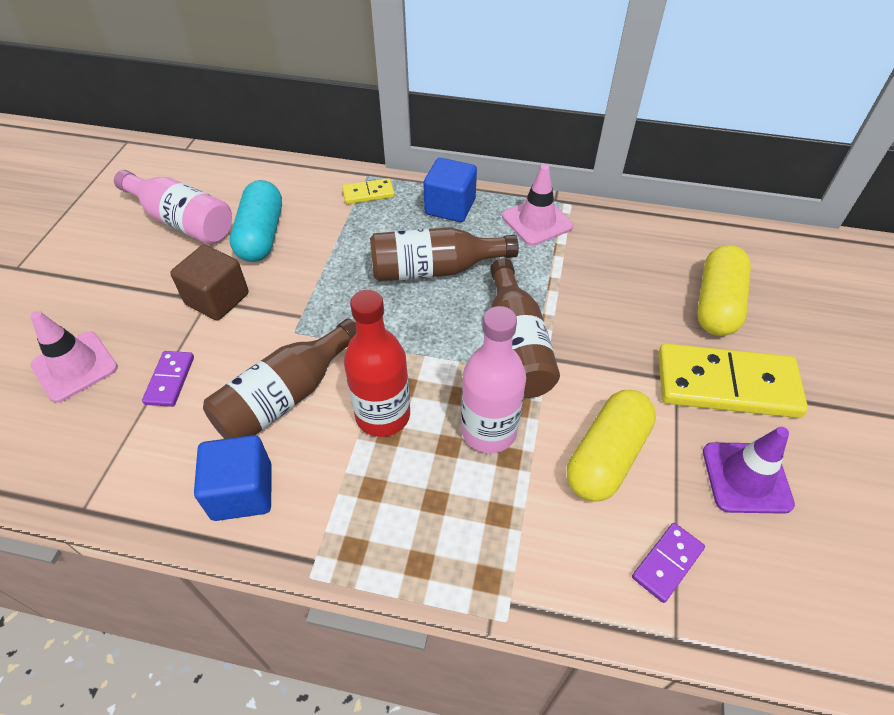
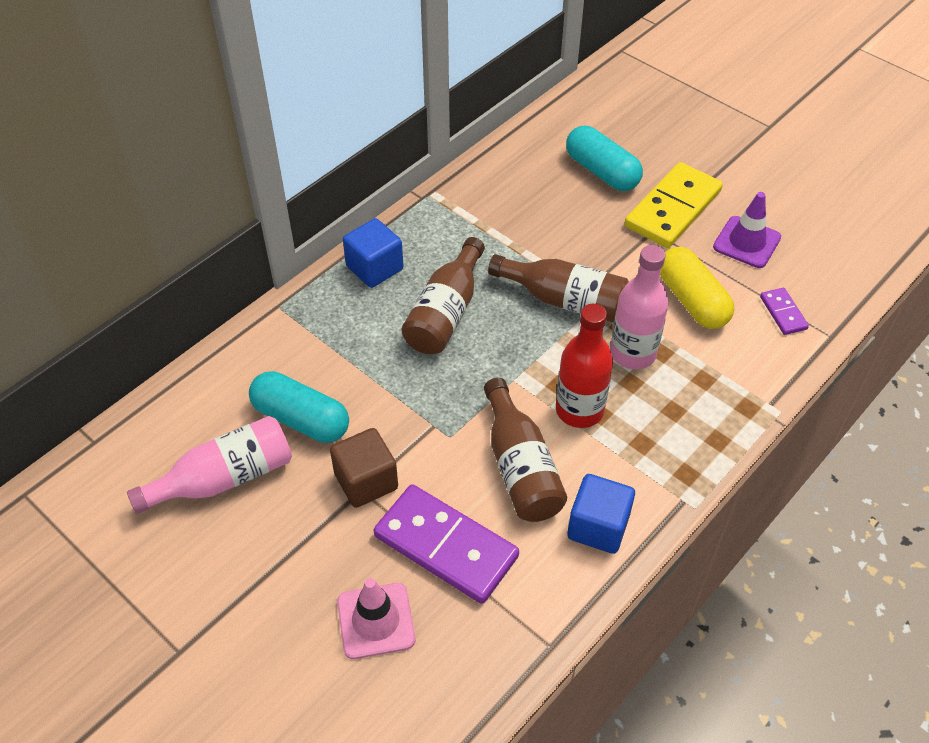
camera: 60 degrees left, 0 degrees up
(170, 380) = (445, 546): purple domino -> purple domino, size x2.12
(368, 193) = (307, 316): yellow domino -> none
(537, 221) = (439, 222): pink traffic cone -> none
(717, 304) = (601, 172): yellow capsule -> turquoise capsule

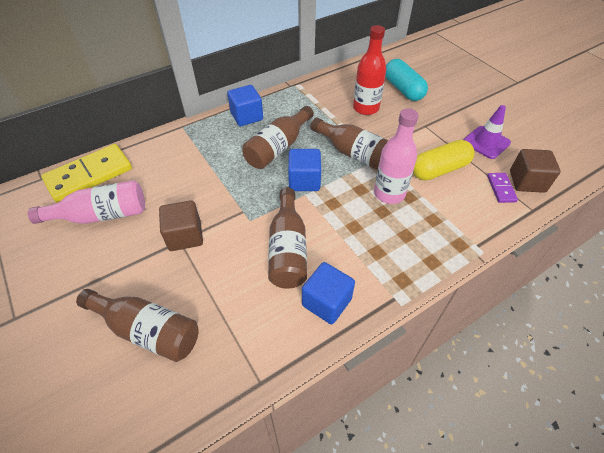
camera: 15 degrees right, 0 degrees up
(301, 419) = (164, 190): turquoise capsule -> none
(376, 621) = (148, 330): pink traffic cone -> brown bottle
(445, 546) = (217, 290): purple domino -> none
(505, 359) = (304, 181): none -> blue cube
(579, 410) = (341, 221): red bottle -> red bottle (366, 108)
(673, 209) = (442, 116): yellow domino -> yellow domino (89, 175)
(692, 300) = (439, 169): yellow capsule -> yellow capsule turned 75 degrees clockwise
(815, 294) = (527, 181): none -> brown cube

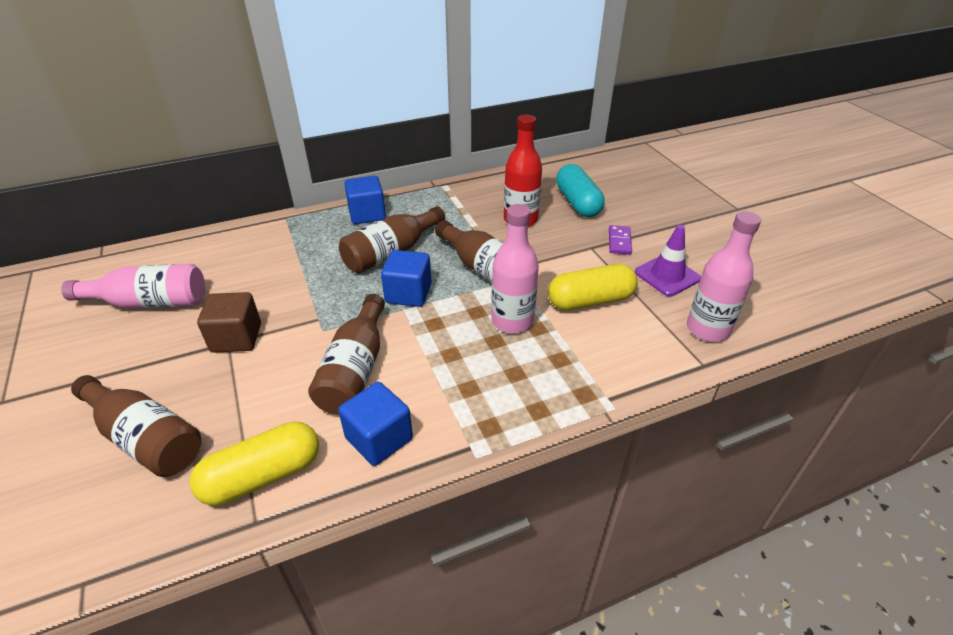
camera: 10 degrees right, 10 degrees down
(89, 175) = (156, 258): yellow domino -> none
(251, 345) = (263, 476): none -> yellow capsule
(501, 189) = (667, 333): purple domino -> purple domino (619, 241)
(527, 181) = (707, 329): brown cube -> pink bottle

